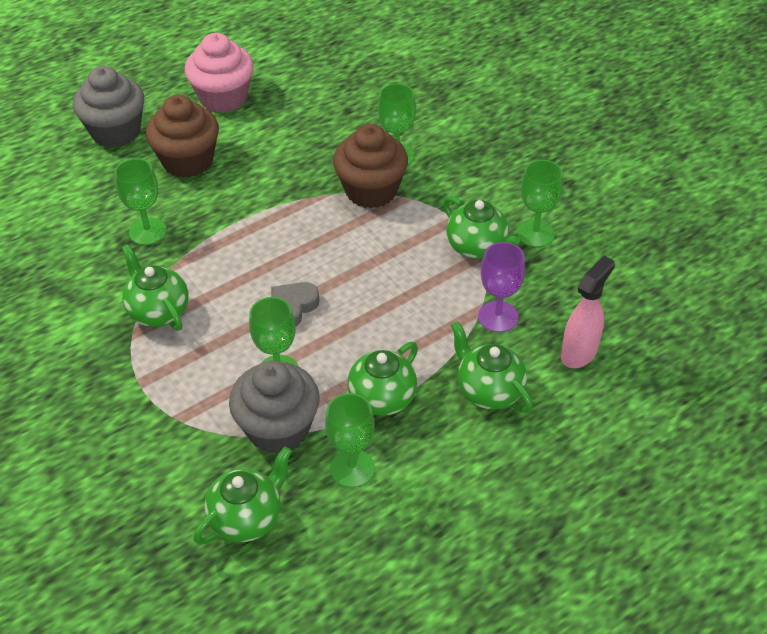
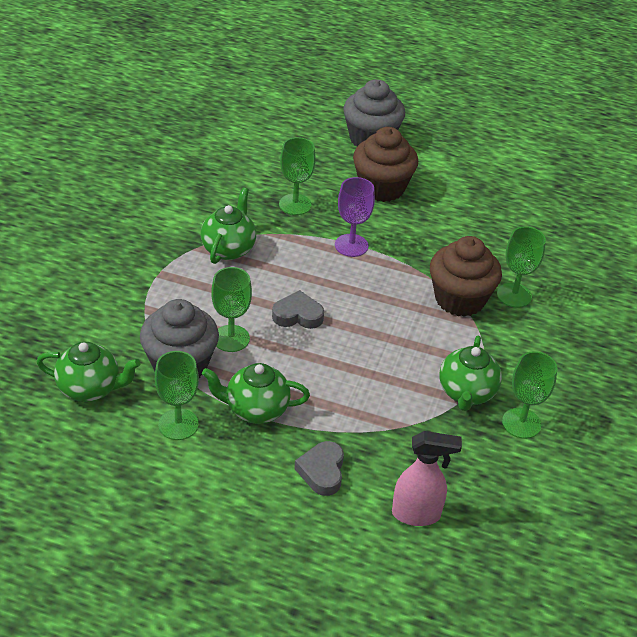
camera: 50 degrees right, 5 degrees down
(223, 98) = (465, 171): pink cupcake -> none
(488, 391) = (322, 471): green teapot -> grey heart
(498, 317) = (404, 441): purple goblet -> purple goblet (351, 245)

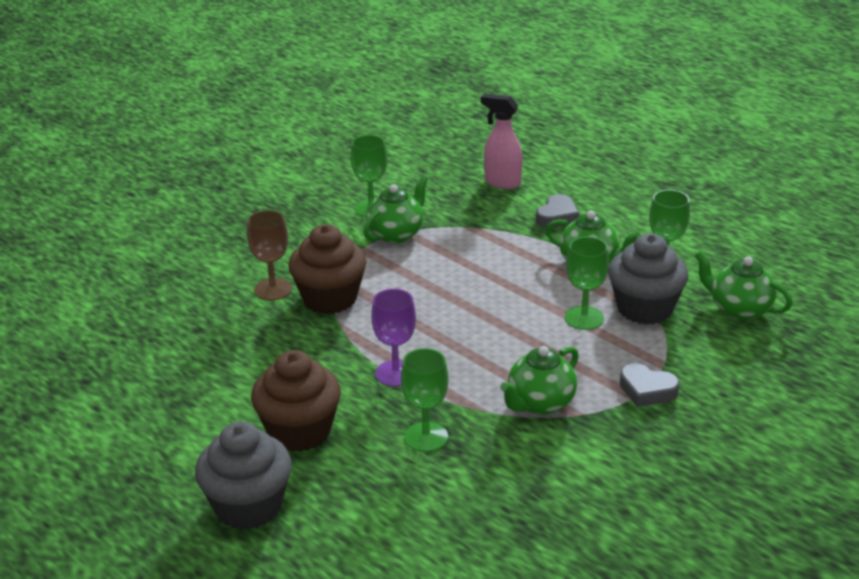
camera: 150 degrees left, 10 degrees down
(298, 315) = (504, 322): grey heart -> grey heart (647, 390)
(514, 295) = (273, 289): green goblet -> brown goblet

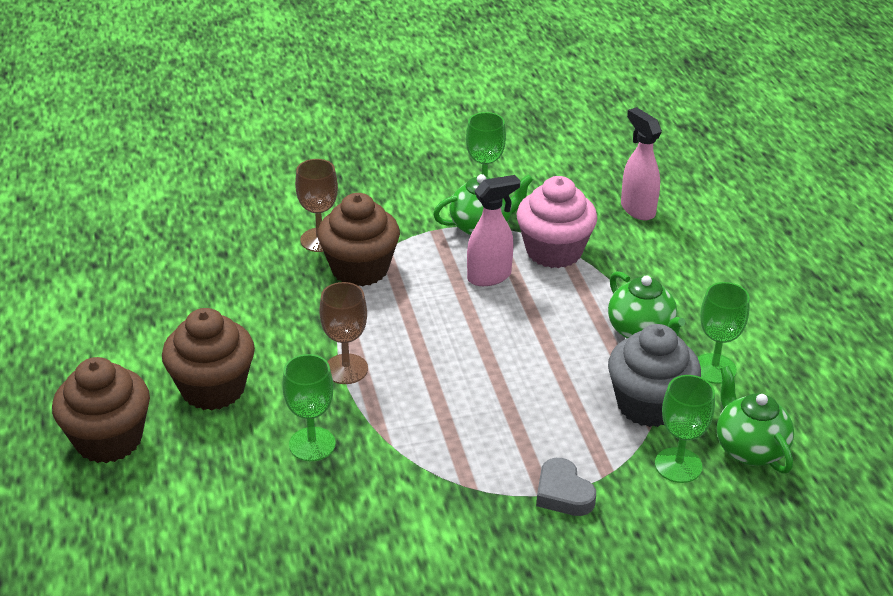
camera: 30 degrees right, 5 degrees up
(248, 506) = (109, 439): grey cupcake -> brown cupcake
(395, 373) = (346, 369): purple goblet -> brown goblet
(440, 266) = (490, 276): none -> pink spray bottle
(470, 232) = (554, 251): none -> pink cupcake
(540, 404) = (445, 459): green teapot -> none
(557, 217) = (657, 268): grey heart -> none
(584, 318) = (576, 389): green goblet -> green goblet (678, 465)

